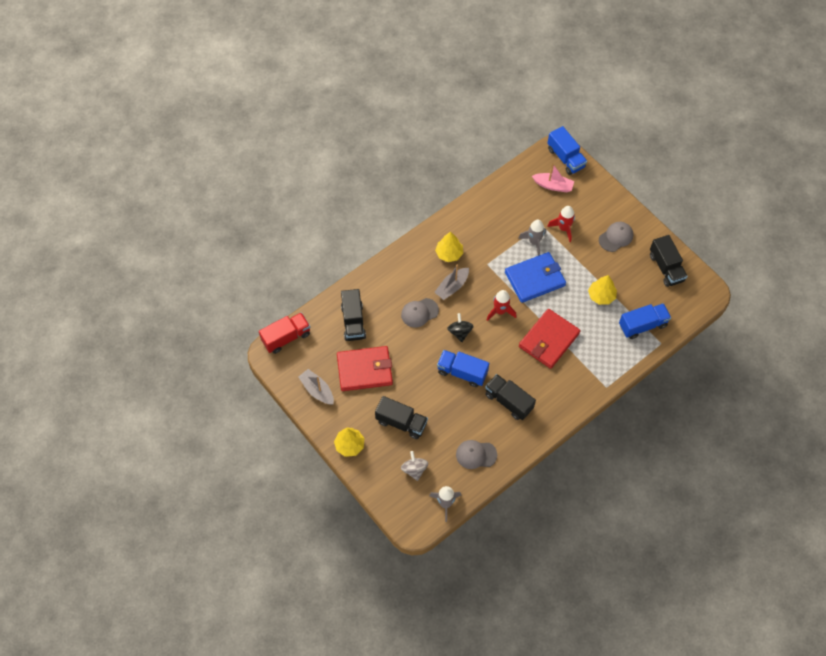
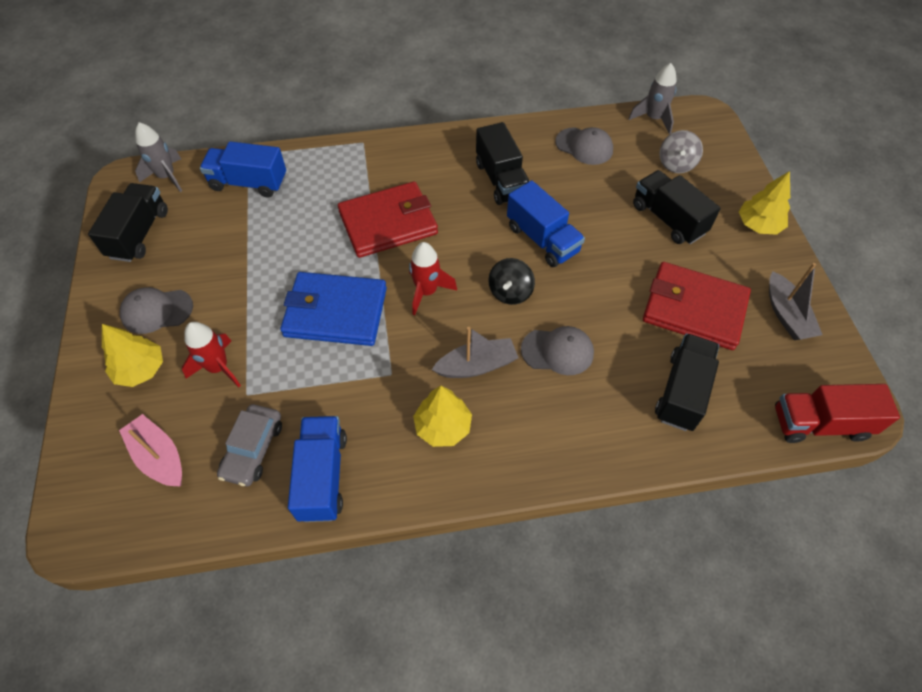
camera: 150 degrees left, 5 degrees down
(519, 206) = (253, 449): none -> grey car
(534, 242) = (285, 370): grey rocket -> grey rocket (167, 177)
(565, 158) = (81, 503): blue truck -> blue truck (322, 476)
(601, 296) = (264, 242): yellow tree -> yellow tree (141, 369)

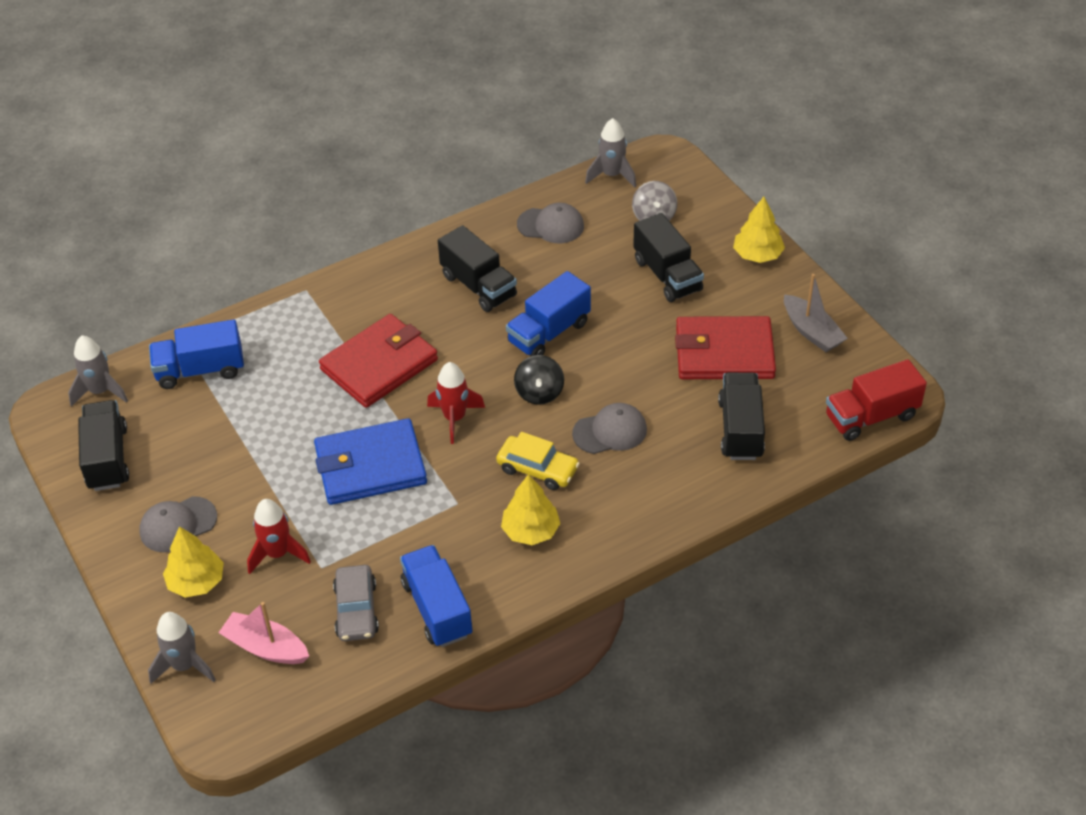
camera: 20 degrees left, 10 degrees down
(85, 448) = (184, 666): none -> grey rocket
(476, 365) = (538, 469): grey boat -> yellow car
(542, 239) = (549, 333): blue truck -> blue truck turned 105 degrees clockwise
(668, 219) = (667, 275): black truck -> black truck turned 150 degrees counterclockwise

